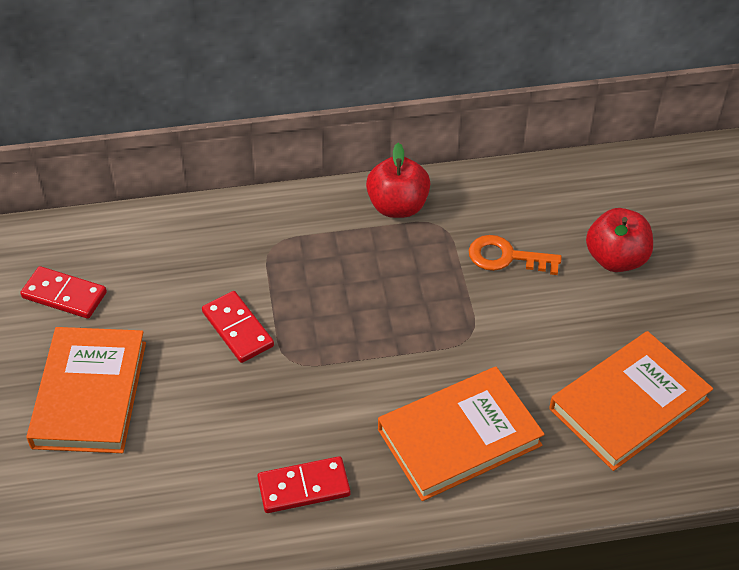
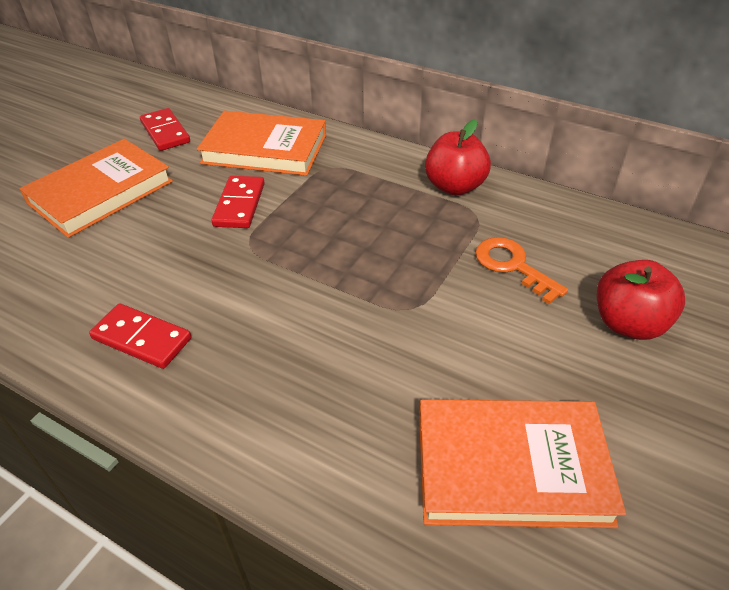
camera: 40 degrees right, 5 degrees down
(459, 437) = (307, 384): orange book -> orange book (265, 149)

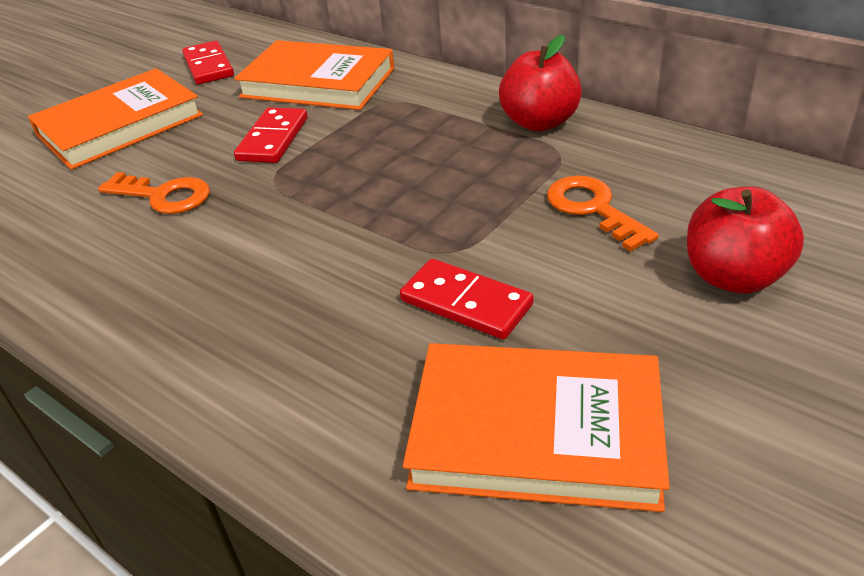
camera: 10 degrees right, 5 degrees down
(142, 338) = (123, 273): red domino -> red domino (466, 302)
(158, 262) = (164, 196): none -> orange key

